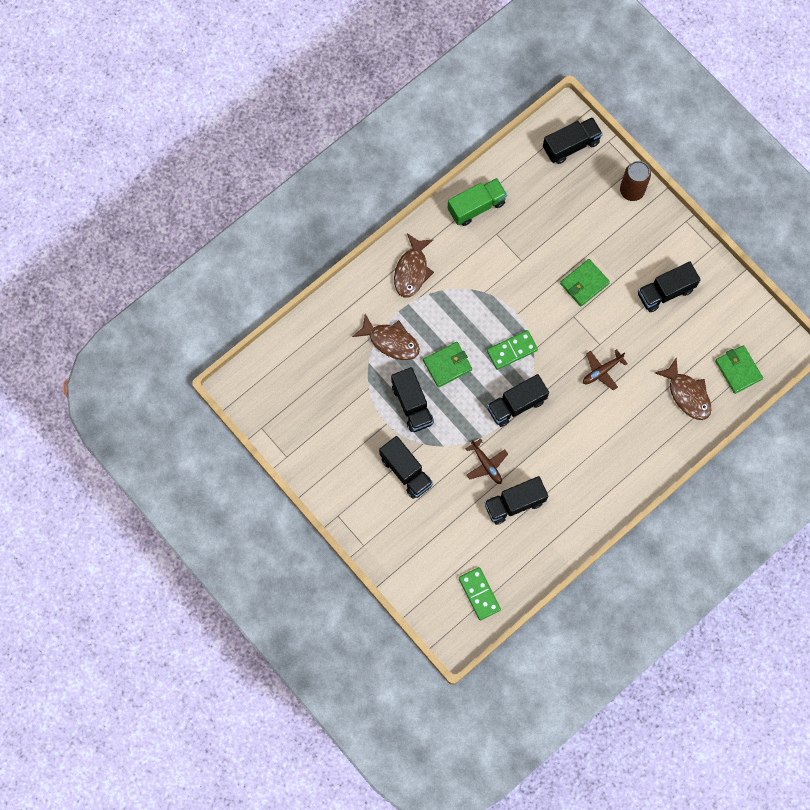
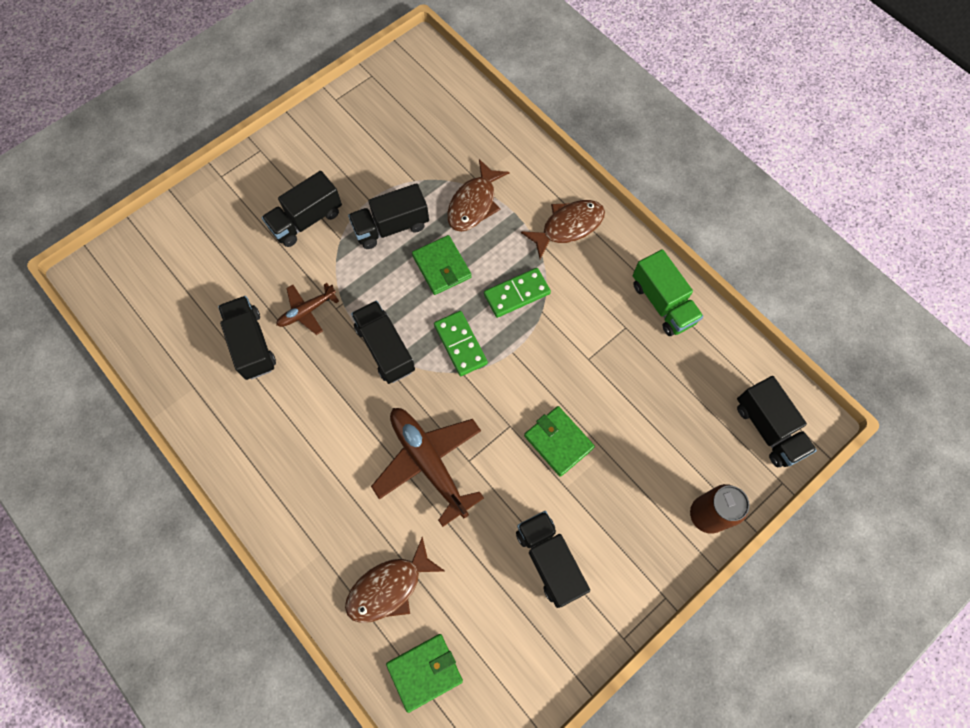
camera: 90 degrees right, 5 degrees down
(412, 271) = (568, 227): brown fish -> brown fish turned 135 degrees clockwise
(479, 594) = (140, 301): green domino -> green domino (517, 294)
(602, 371) = (428, 463): brown plane -> brown plane, size x1.83

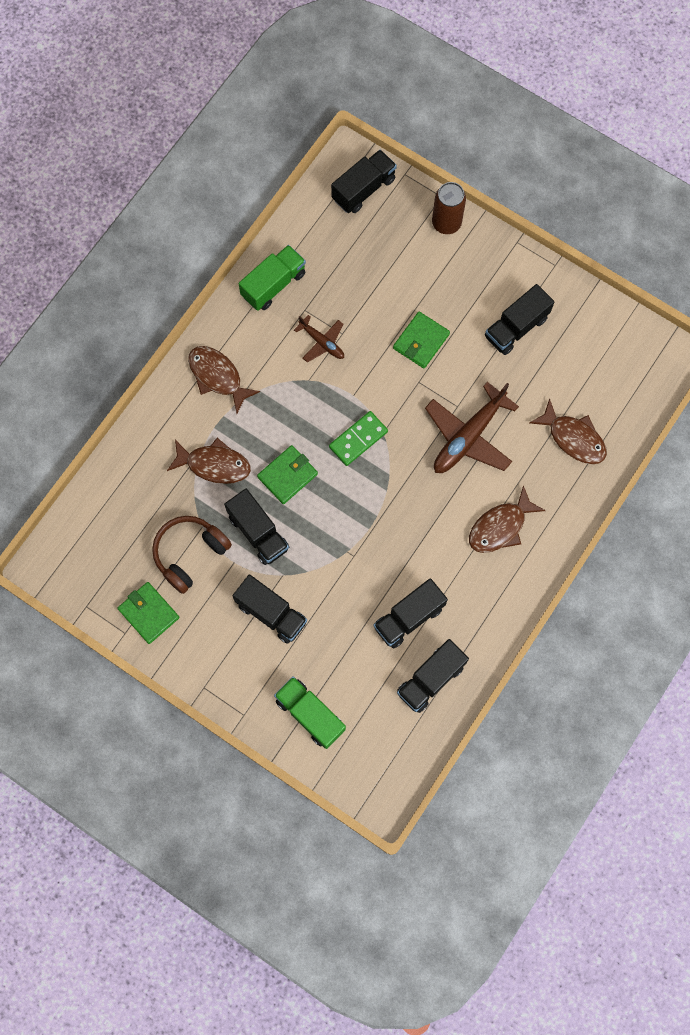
camera: 105 degrees left, 5 degrees up
(196, 231) = (310, 714): none -> green truck
(307, 311) = (364, 580): brown plane -> brown plane (322, 342)
(313, 467) = (500, 527): none -> brown fish
(385, 349) = (380, 501): black truck -> black truck (431, 679)
(390, 164) = (190, 554): none -> brown headphones
(425, 672) = (623, 395): green wallet -> green wallet (149, 613)
(517, 294) = (297, 404): green domino -> none

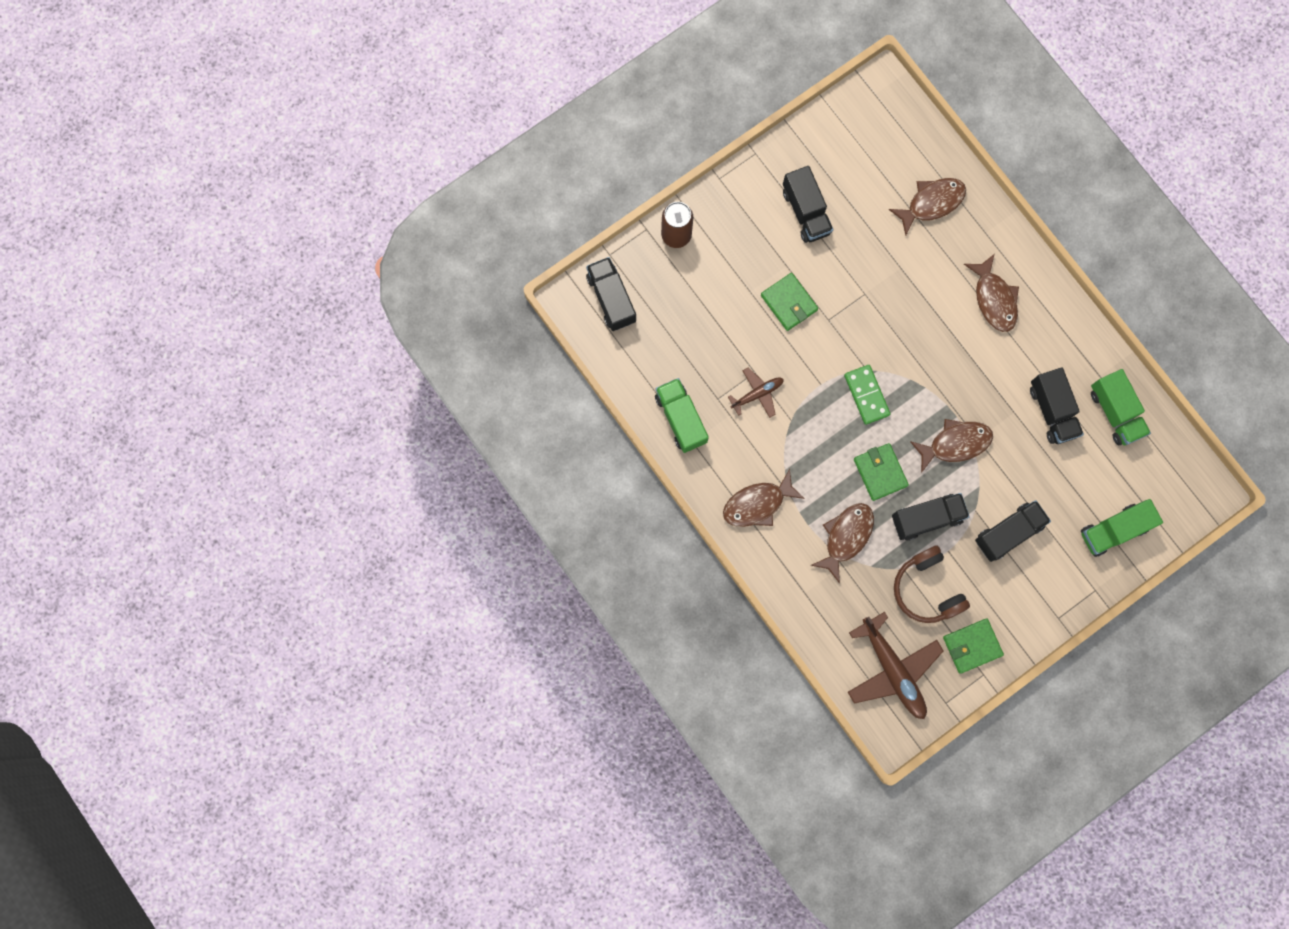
camera: 70 degrees left, 5 degrees up
(341, 535) = (955, 444): none -> brown fish
(431, 679) = (1115, 412): black truck -> green truck
(468, 436) = (898, 295): brown plane -> brown plane (892, 670)

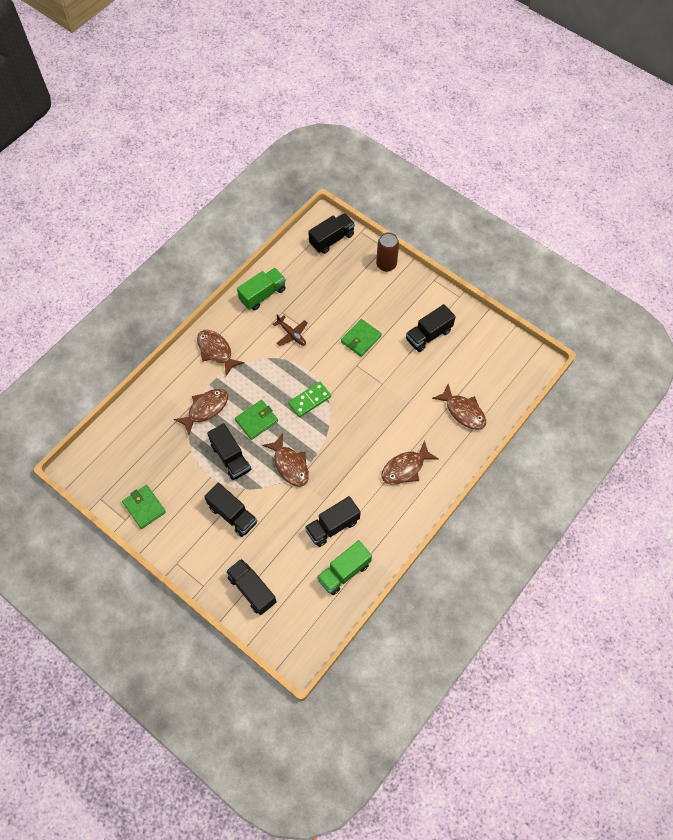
camera: 75 degrees right, 15 degrees down
(846, 537) = (205, 409): brown fish -> brown fish turned 60 degrees counterclockwise
(892, 670) = (118, 459): brown plane -> none
(926, 589) = (180, 468): brown headphones -> none
(1113, 530) = (252, 590): green truck -> black truck

